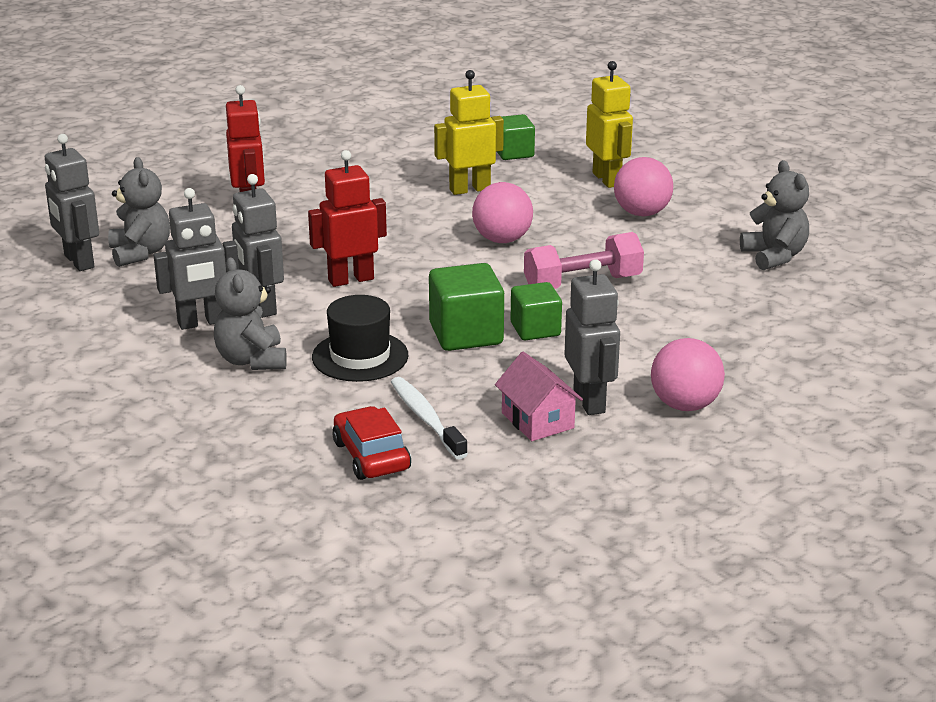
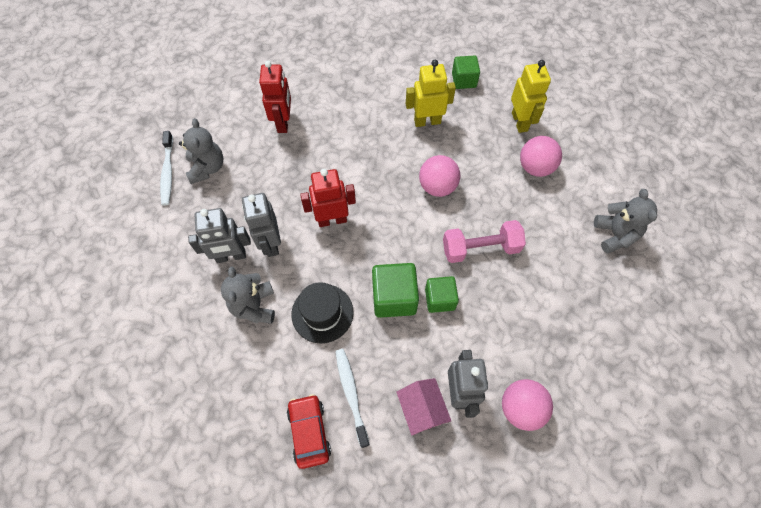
camera: 10 degrees right, 35 degrees up
(78, 261) = (168, 172): grey robot -> white toothbrush

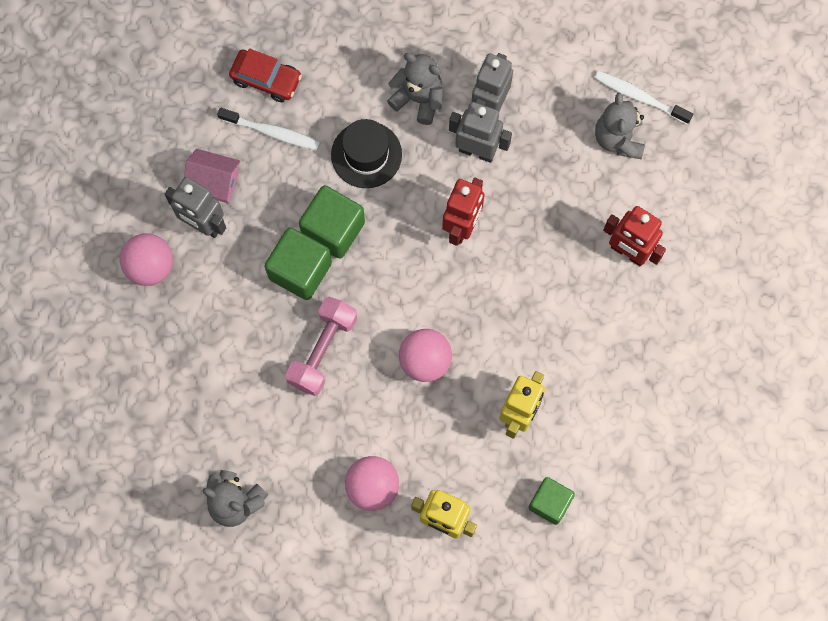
camera: 125 degrees right, 10 degrees up
(207, 168) = (618, 139): grey teddy bear -> grey teddy bear turned 60 degrees clockwise
(440, 299) = (300, 270): green cube -> green cube, size x1.50

